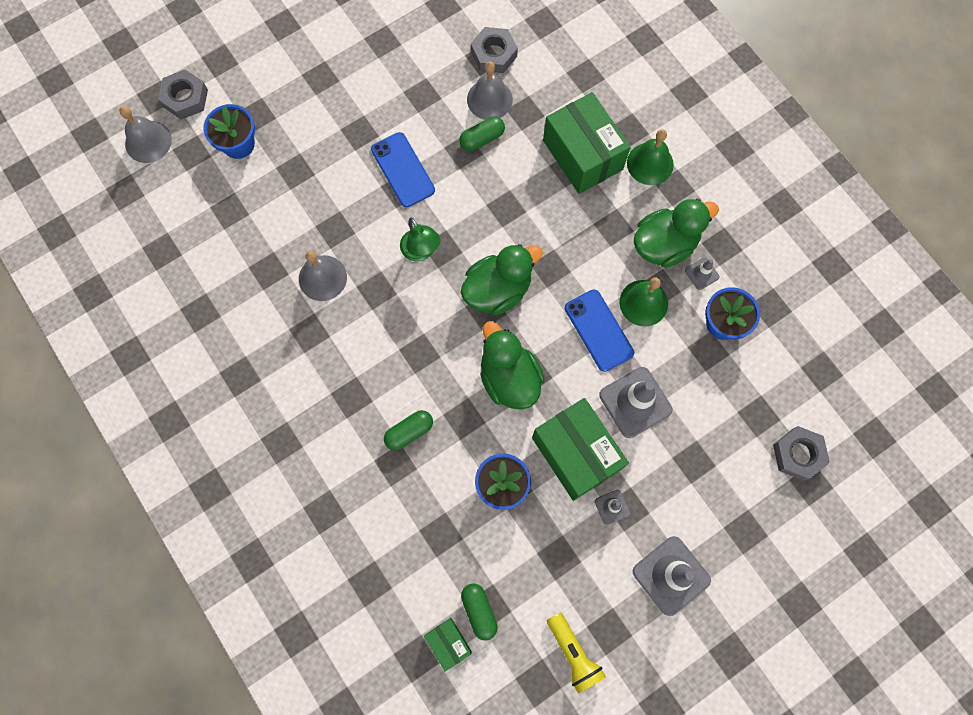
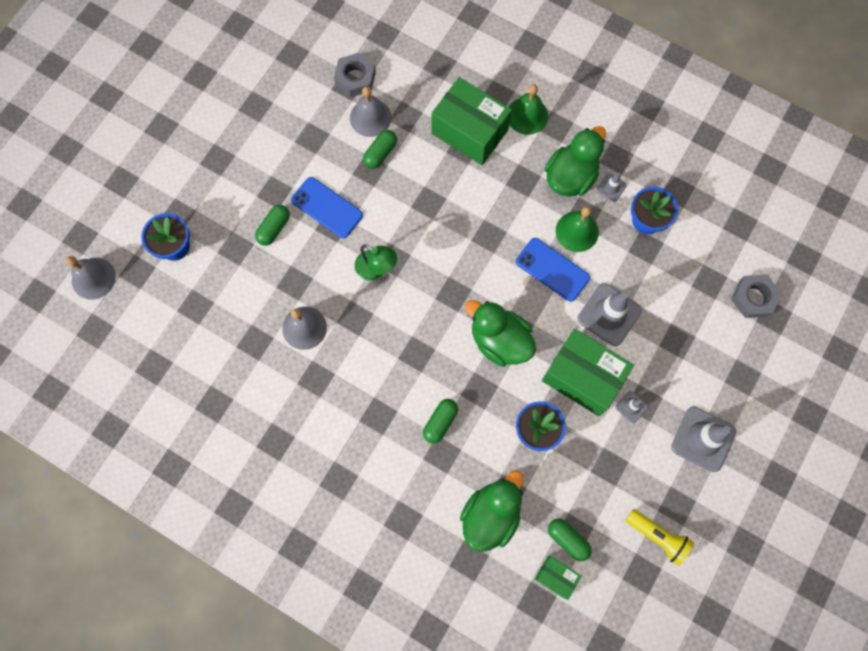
camera: 25 degrees left, 0 degrees up
(185, 98) = (107, 227): grey nut -> none
(341, 168) = (274, 228): none -> green capsule
(498, 290) = (455, 273): green duck -> green duck (491, 515)

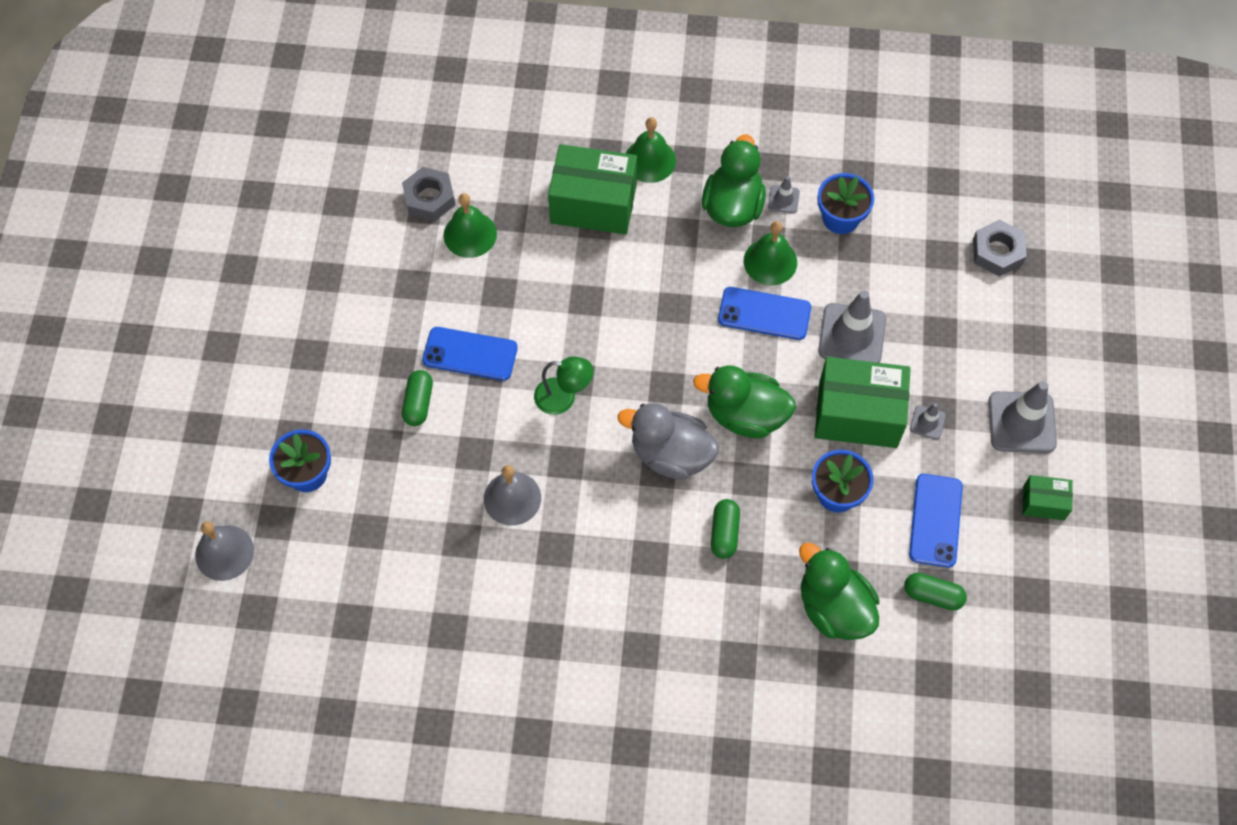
camera: 25 degrees left, 10 degrees down
(370, 117) = (470, 234): grey bell -> green bell
(380, 153) = (502, 269): green capsule -> none
(431, 346) = (671, 454): none -> grey duck
(491, 515) = (834, 608): green duck -> green duck turned 45 degrees counterclockwise
(556, 577) = (941, 641): green box -> green box (1043, 503)
(599, 484) = (935, 520): none -> blue phone
(657, 537) = (1027, 547): yellow flashlight -> none

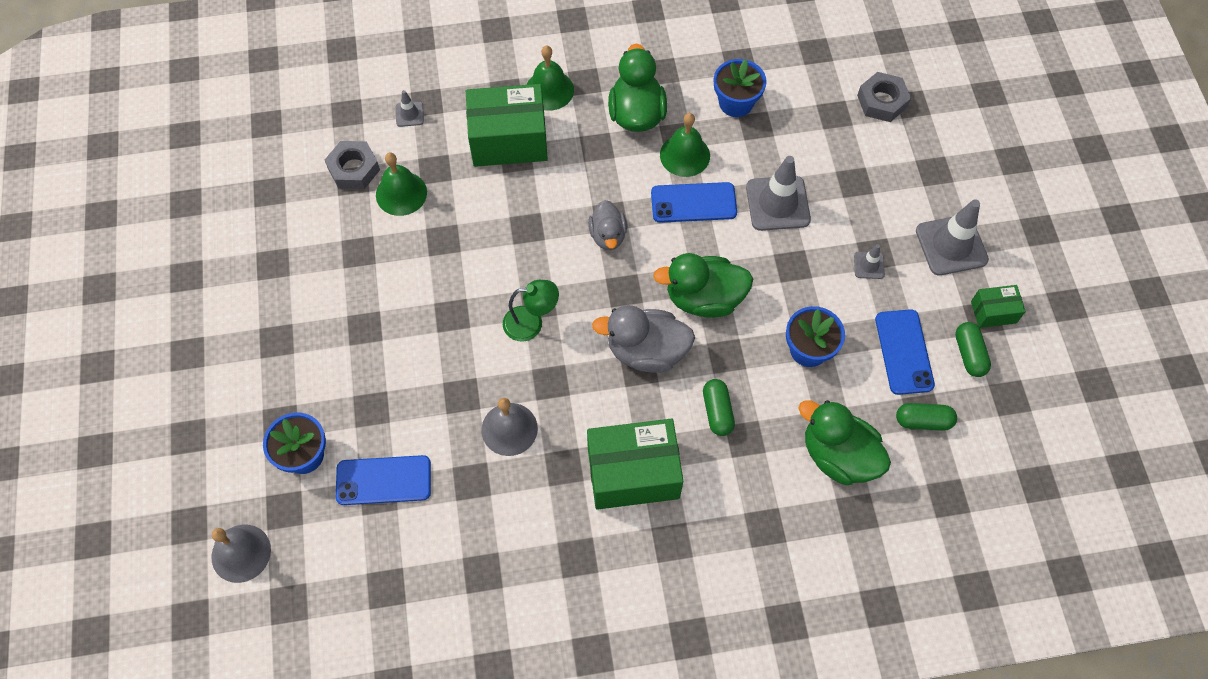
camera: 15 degrees left, 0 degrees up
(418, 403) = (395, 361): green capsule -> green capsule (969, 354)
(470, 354) = (431, 303): blue phone -> blue phone (383, 480)
(666, 327) = (608, 235): none -> grey duck
(783, 199) = (680, 98): grey traffic cone -> grey traffic cone (409, 114)
(858, 414) = (805, 273): green box -> green box (633, 473)

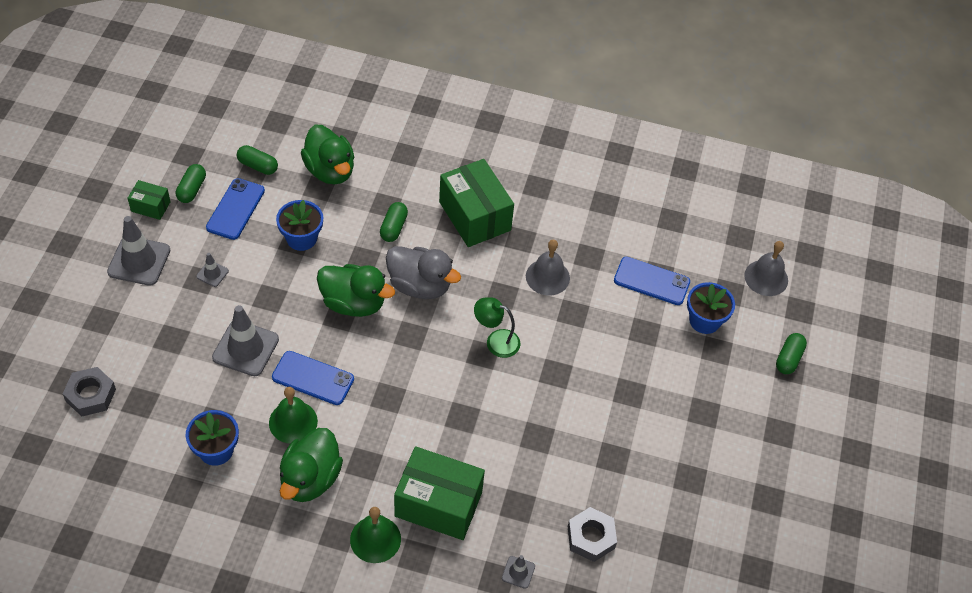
camera: 160 degrees left, 10 degrees down
(191, 449) = (788, 359): none -> green capsule
(401, 193) = (556, 494): green bell -> none
(608, 235) = (399, 382): grey duck -> none
(633, 473) = (474, 216): green box -> green box turned 45 degrees clockwise

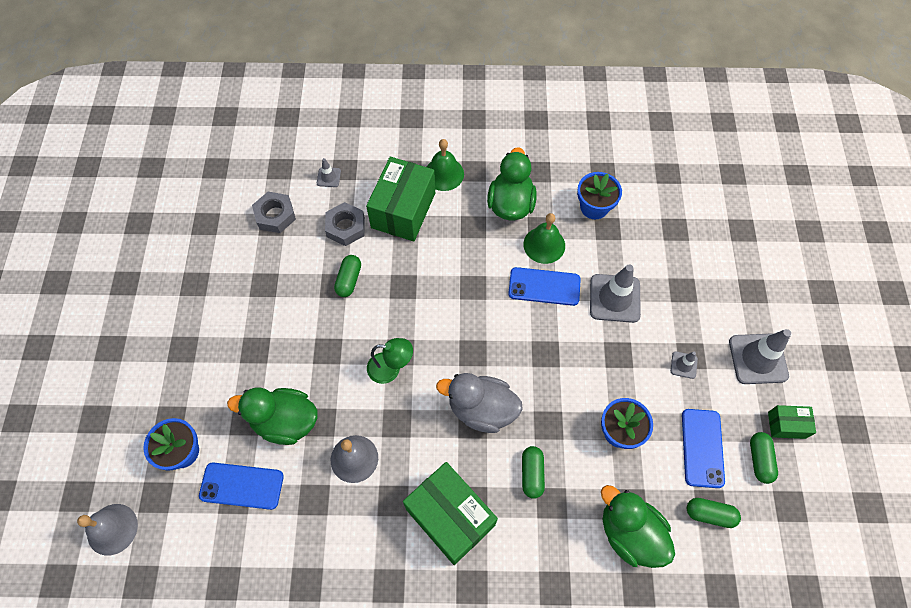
camera: 170 degrees right, 10 degrees up
(91, 395) = (717, 224): grey nut -> grey nut (345, 227)
(353, 303) = (538, 371): green duck -> green duck (285, 421)
(438, 504) = (403, 210): green box -> green box turned 75 degrees counterclockwise
(788, 359) = (94, 430): green capsule -> green capsule (349, 280)

